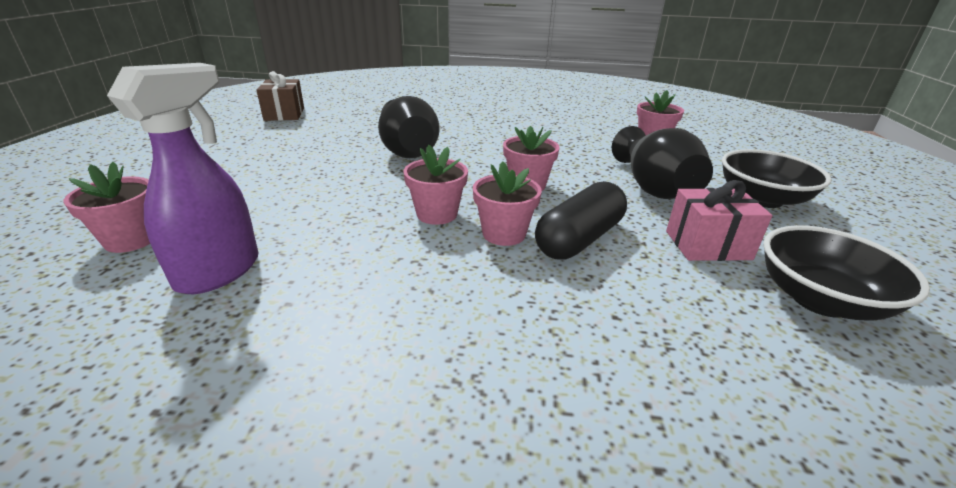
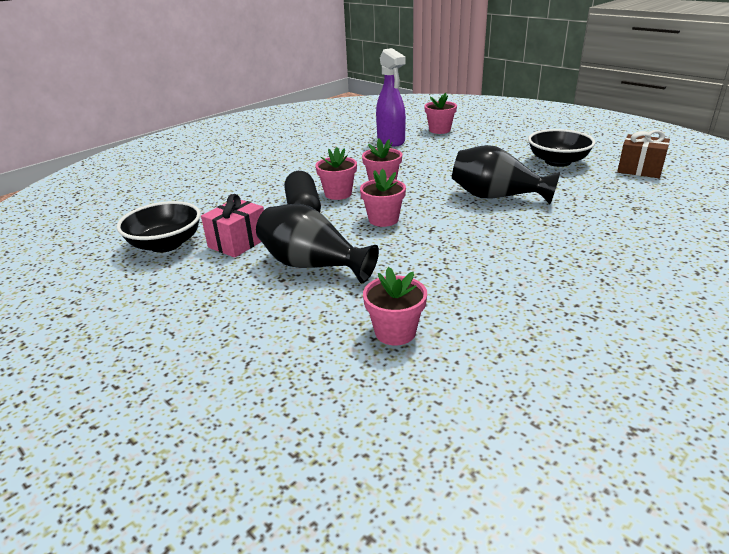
camera: 130 degrees right, 0 degrees up
(762, 199) = (227, 305): black bowl -> black bowl (557, 162)

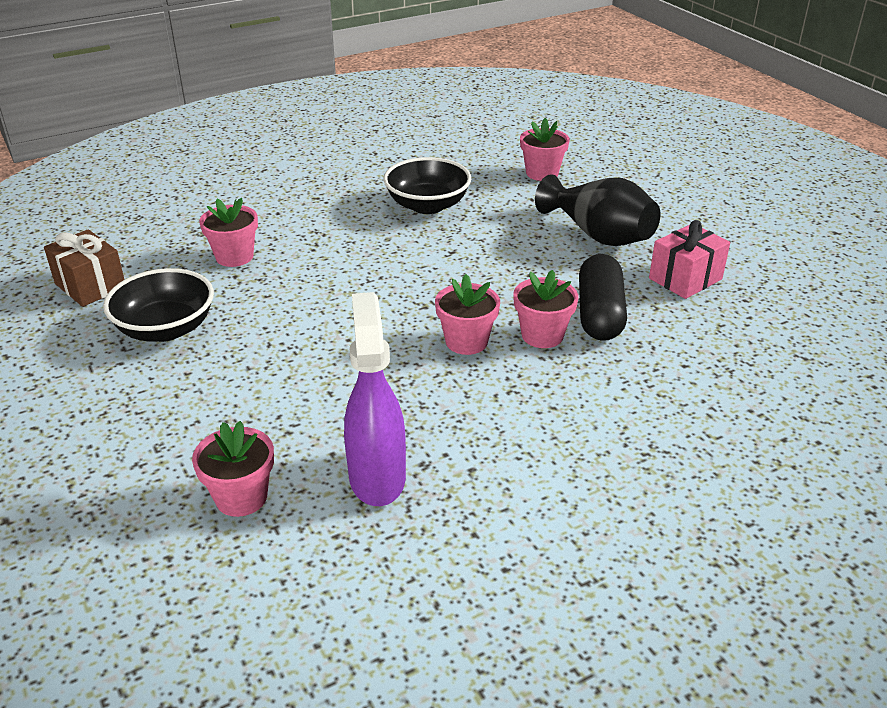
camera: 165 degrees left, 5 degrees up
(166, 244) = (779, 294): black bowl -> black bowl (427, 205)
(383, 219) = (499, 276): pink flower pot -> pink flower pot (234, 256)
(496, 197) = (333, 281): black vase -> none

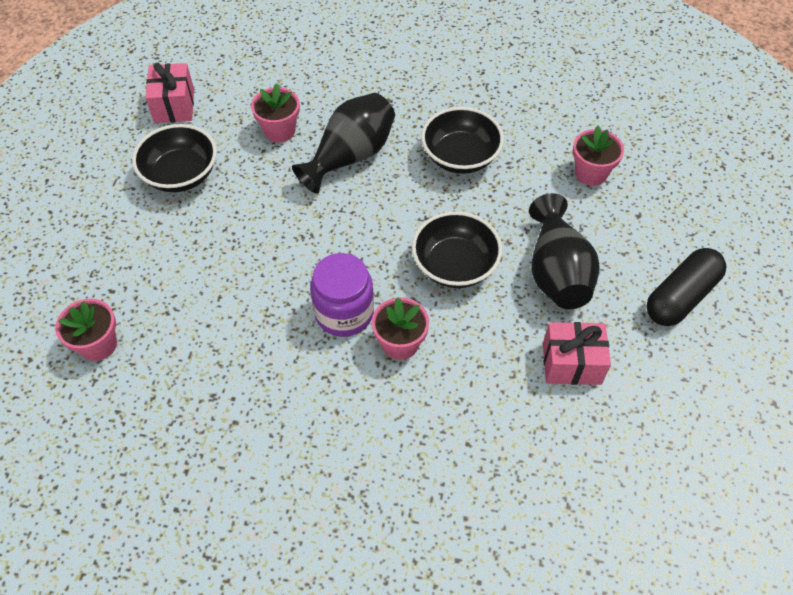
camera: 40 degrees right, 20 degrees up
(90, 286) = (174, 106): brown gift -> pink gift
(329, 244) = (350, 156): none -> black vase
(377, 477) = (178, 386): purple spray bottle -> none
(466, 341) = (344, 313): pink flower pot -> purple jar
(516, 268) = (455, 265): none -> black bowl
(599, 314) = (463, 352): black capsule -> black capsule (681, 297)

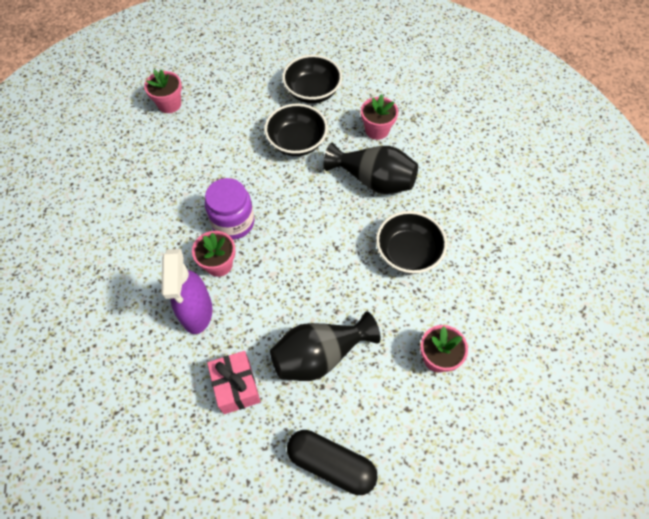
camera: 70 degrees right, 5 degrees up
(174, 106) = (370, 65): pink gift -> none
(455, 265) = (299, 279): black bowl -> black bowl (297, 142)
(460, 384) = (197, 312): none -> purple spray bottle

